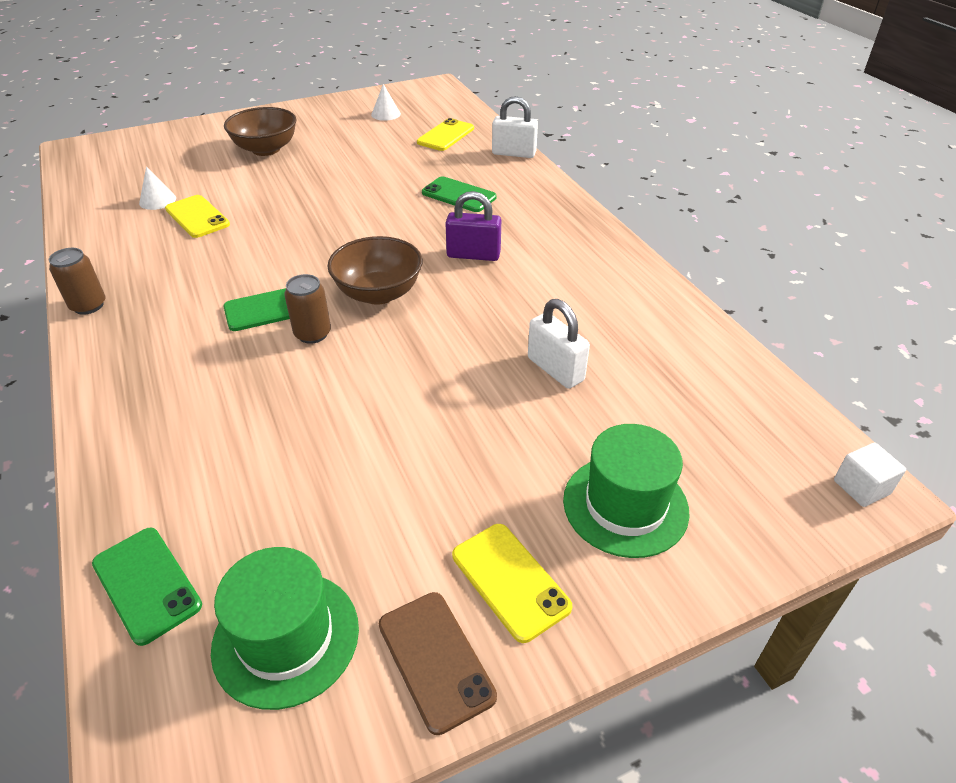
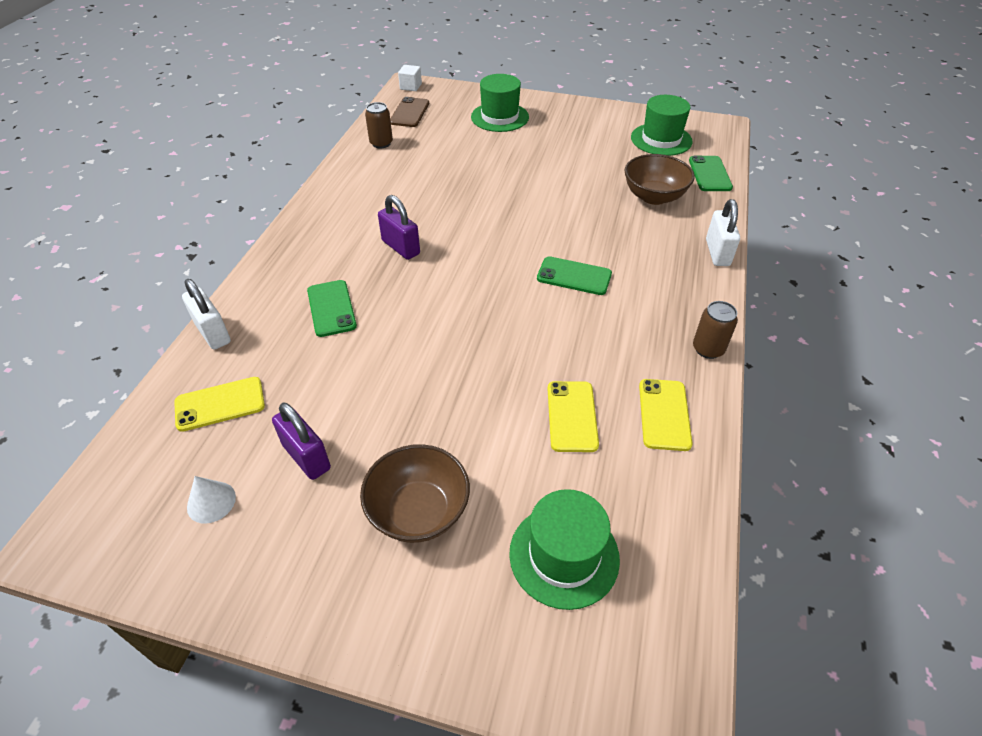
camera: 140 degrees left, 5 degrees up
(157, 200) = (599, 473): white cone -> none
(162, 166) = (564, 555): none -> green hat
(312, 334) = (560, 244): brown can -> brown can (381, 143)
(359, 140) = (306, 457): none -> purple padlock
(378, 293) = (494, 251): brown bowl -> brown bowl (654, 196)
(436, 660) = (613, 116): brown phone -> brown phone (409, 113)
(510, 581) = (568, 119): yellow phone -> yellow phone (664, 414)
(555, 369) = (455, 165): white padlock -> white padlock (717, 253)

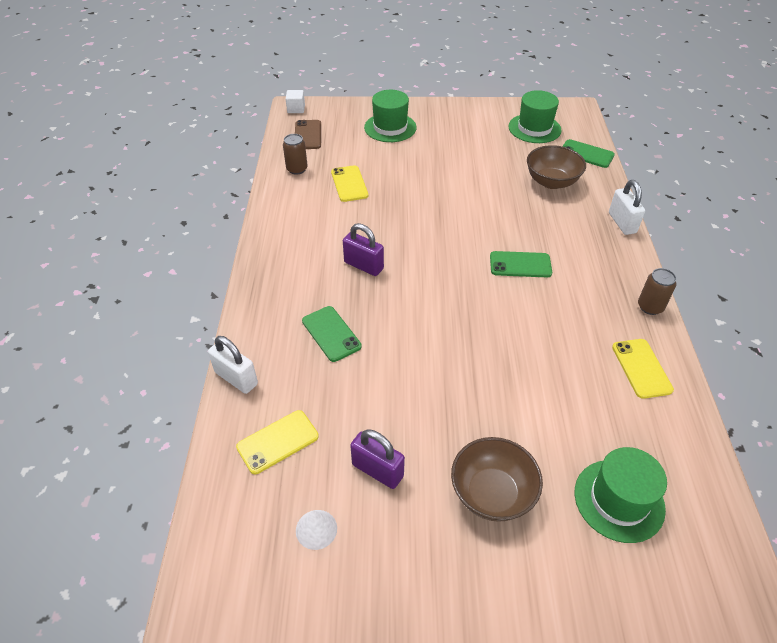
camera: 15 degrees left, 0 degrees up
(571, 416) = (573, 385): yellow phone -> yellow phone (349, 184)
(709, 174) = (586, 154): green phone -> green phone turned 45 degrees counterclockwise

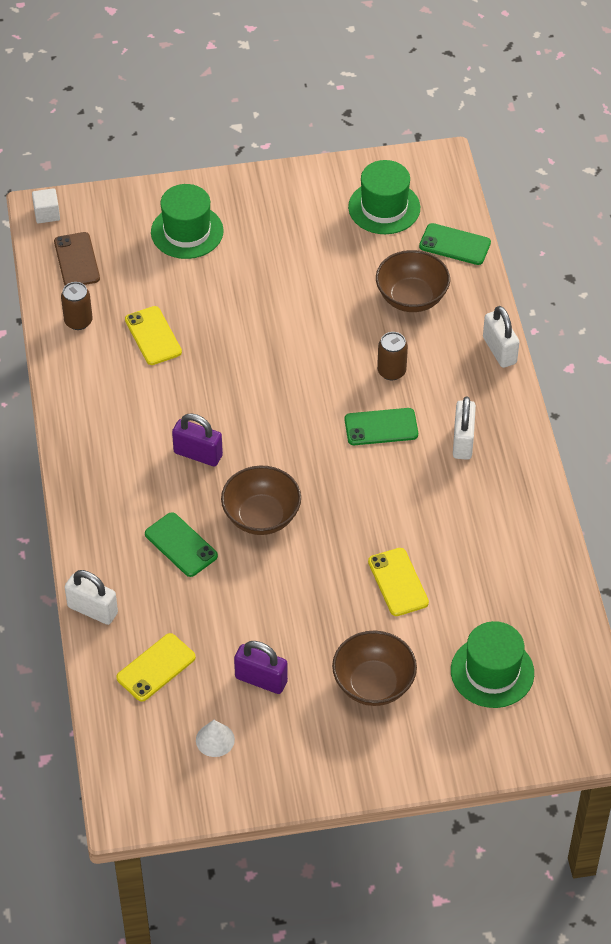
camera: 10 degrees left, 5 degrees up
(407, 320) = (261, 516): none -> brown bowl
(590, 284) = (463, 441): none -> white padlock
(641, 368) = (517, 536): yellow phone -> yellow phone (398, 582)
(650, 307) = (528, 462): brown can -> brown can (391, 371)

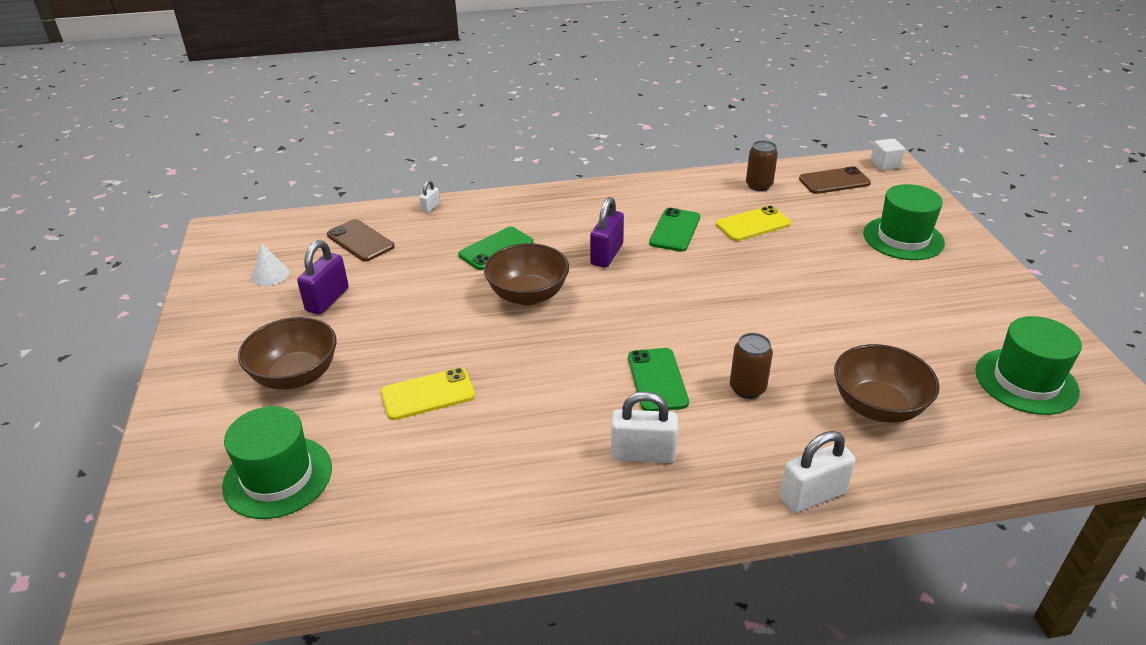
camera: 90 degrees right, 15 degrees down
(92, 610) = (430, 207): white padlock -> white padlock, size x0.51
(156, 668) = (360, 241): yellow phone -> brown phone
(454, 245) = (995, 450): green phone -> green phone (675, 230)

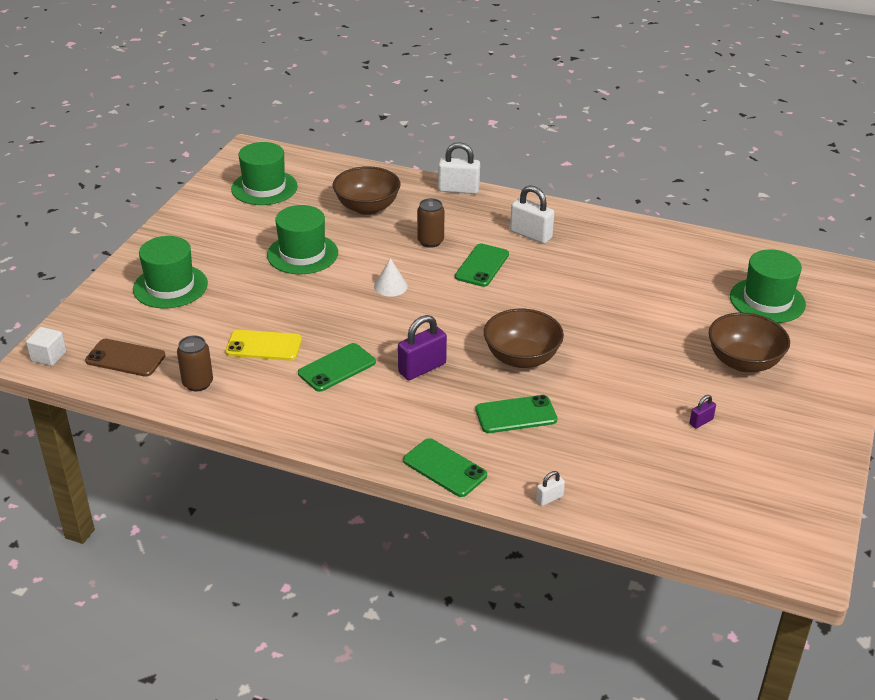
camera: 150 degrees left, 0 degrees up
(270, 275) = (752, 473): white cone -> white cone (390, 286)
(327, 300) = (701, 422): purple padlock -> purple padlock, size x0.51
(360, 241) = (647, 481): brown phone -> none
(428, 394) = (646, 313): yellow phone -> none
(521, 199) = (445, 468): none -> green phone
(850, 315) = (302, 254): none -> green hat

